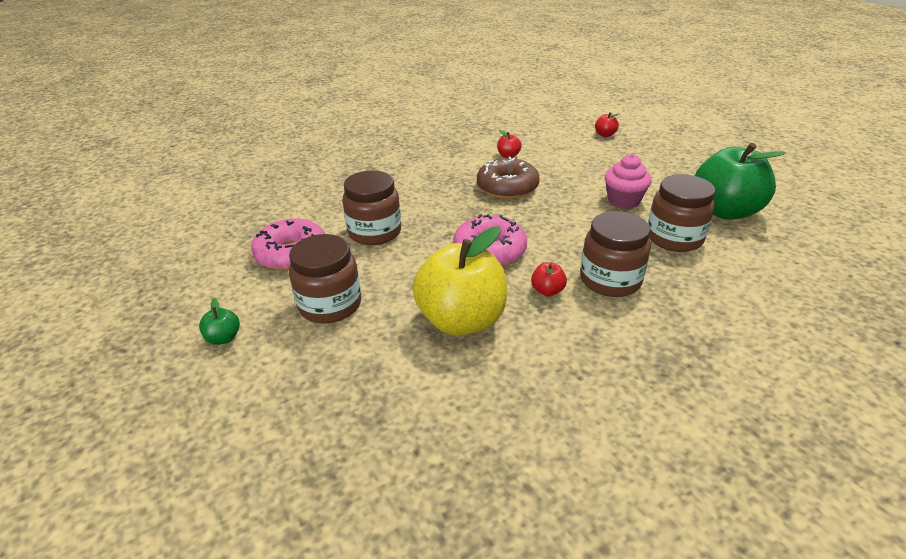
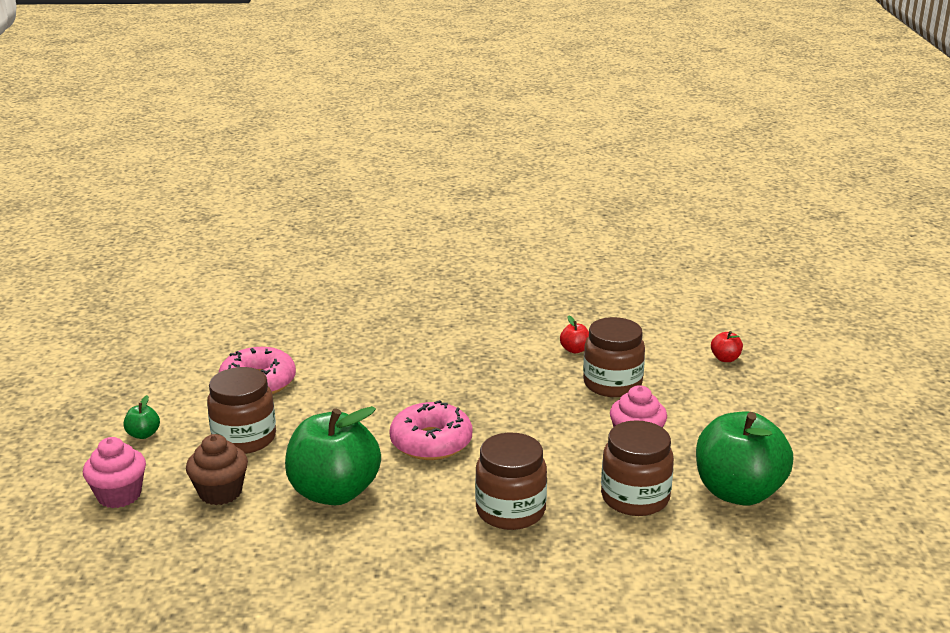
camera: 30 degrees right, 10 degrees down
(257, 409) = (119, 495): none -> pink cupcake
(360, 363) = (220, 492): none -> brown cupcake
(375, 232) = (348, 387): brown jar -> brown jar (612, 384)
(461, 320) = (334, 492): yellow apple -> green apple
(507, 187) = (528, 385): brown donut -> none
(547, 291) = (439, 497): red apple -> none

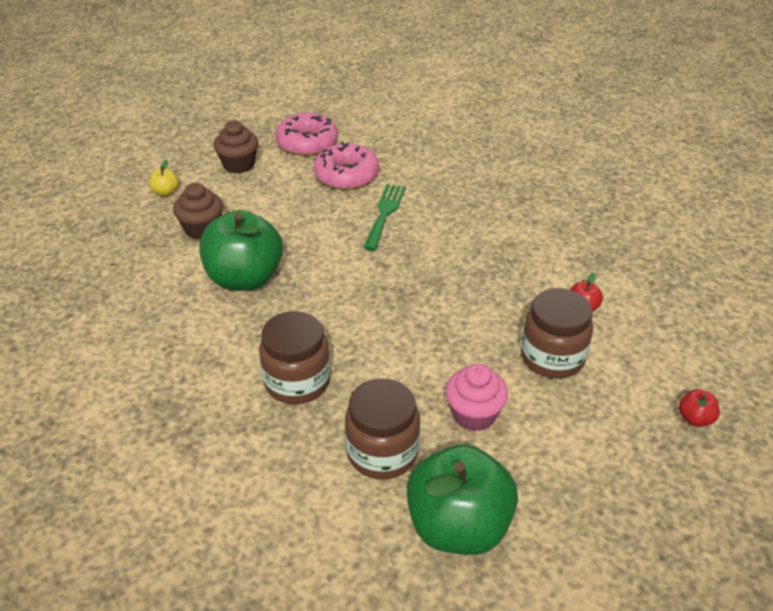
camera: 55 degrees right, 15 degrees up
(119, 495) = (166, 192): pink cupcake -> yellow apple
(143, 434) = (239, 165): green apple -> brown cupcake
(244, 439) = (272, 206): brown jar -> none
(344, 385) = (385, 213): none -> green fork
(431, 442) = (352, 293): pink donut -> pink donut (307, 143)

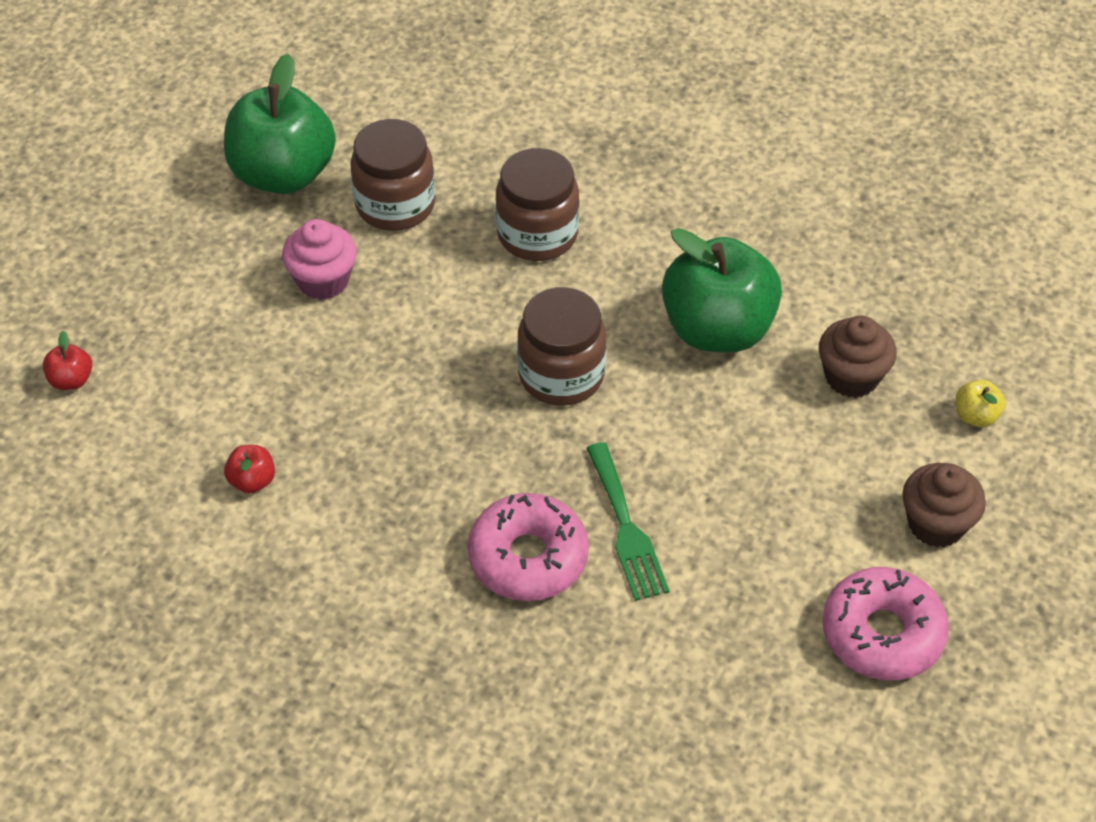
camera: 150 degrees right, 10 degrees up
(346, 175) = (749, 584): pink donut -> pink donut (528, 557)
(552, 357) = (264, 388): brown jar -> brown jar (561, 375)

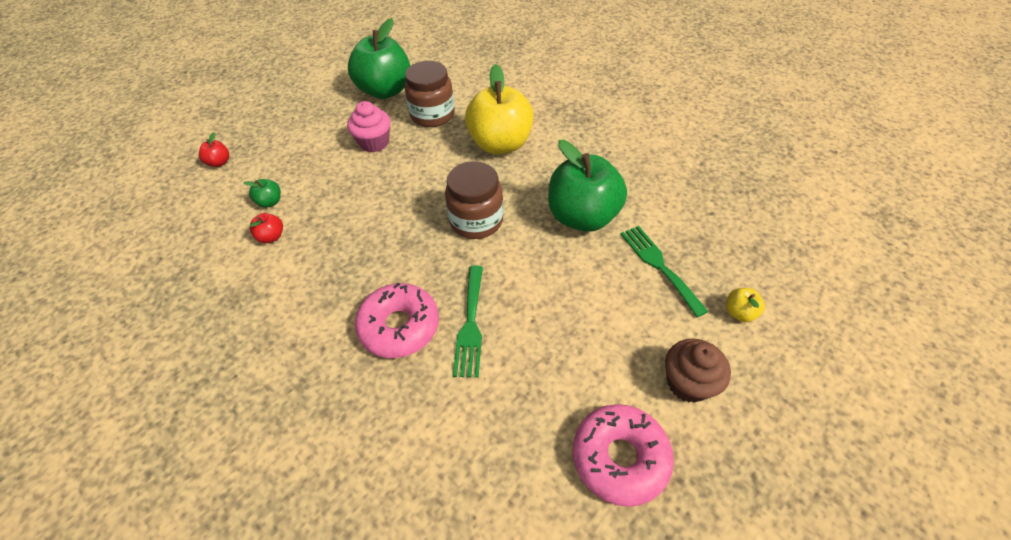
camera: 20 degrees right, 0 degrees up
(211, 426) = (270, 202): none -> green apple
(537, 234) = (500, 144): brown jar -> yellow apple
(851, 377) = (659, 265): brown cupcake -> green fork

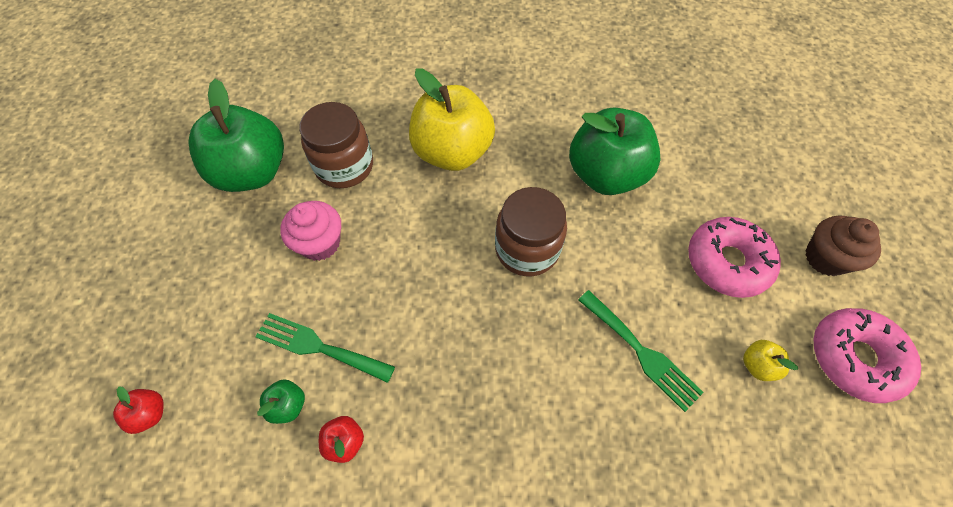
camera: 45 degrees left, 10 degrees up
(399, 326) = (589, 411): pink donut -> pink donut (727, 262)
(659, 265) = (705, 175): green fork -> green fork (319, 347)
(739, 313) = (792, 172): yellow apple -> yellow apple (757, 365)

